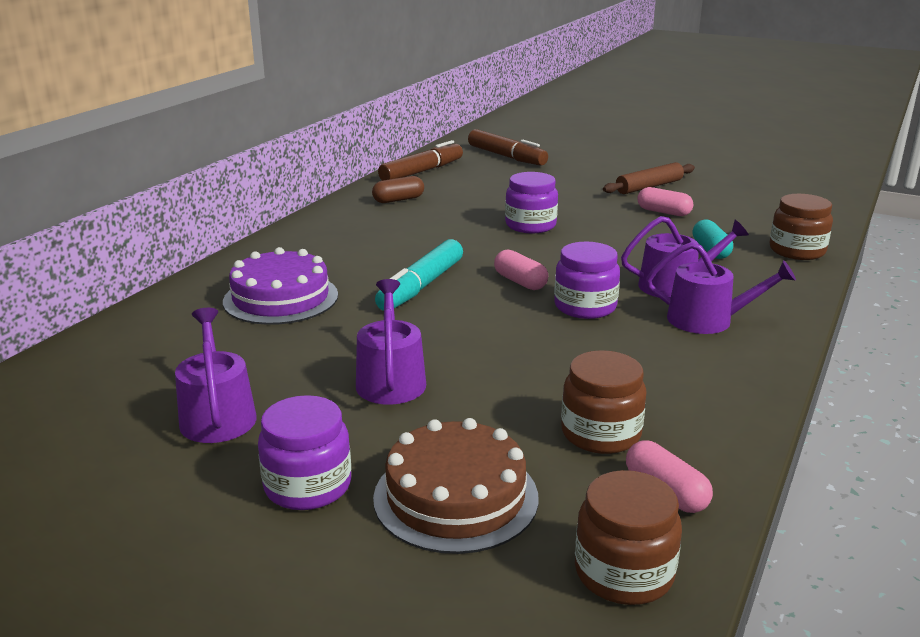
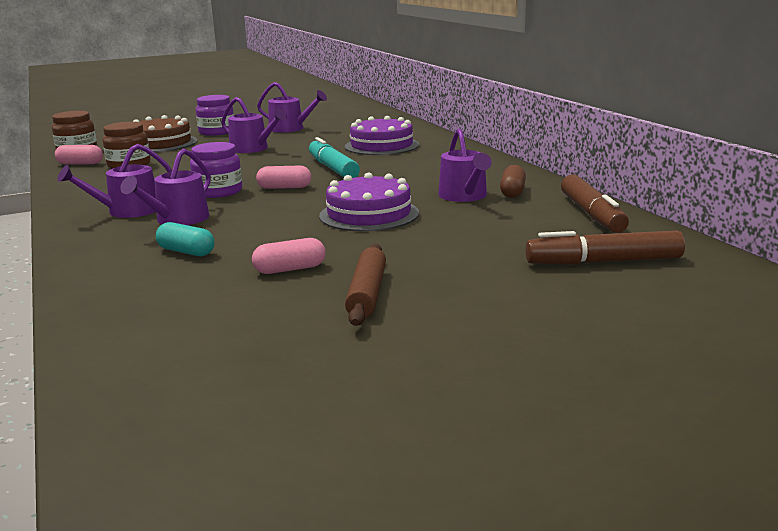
camera: 130 degrees right, 5 degrees down
(434, 210) = (464, 196): none -> purple watering can
(530, 225) = (369, 214): purple jar -> purple cake
(797, 251) = (101, 282): brown jar -> none

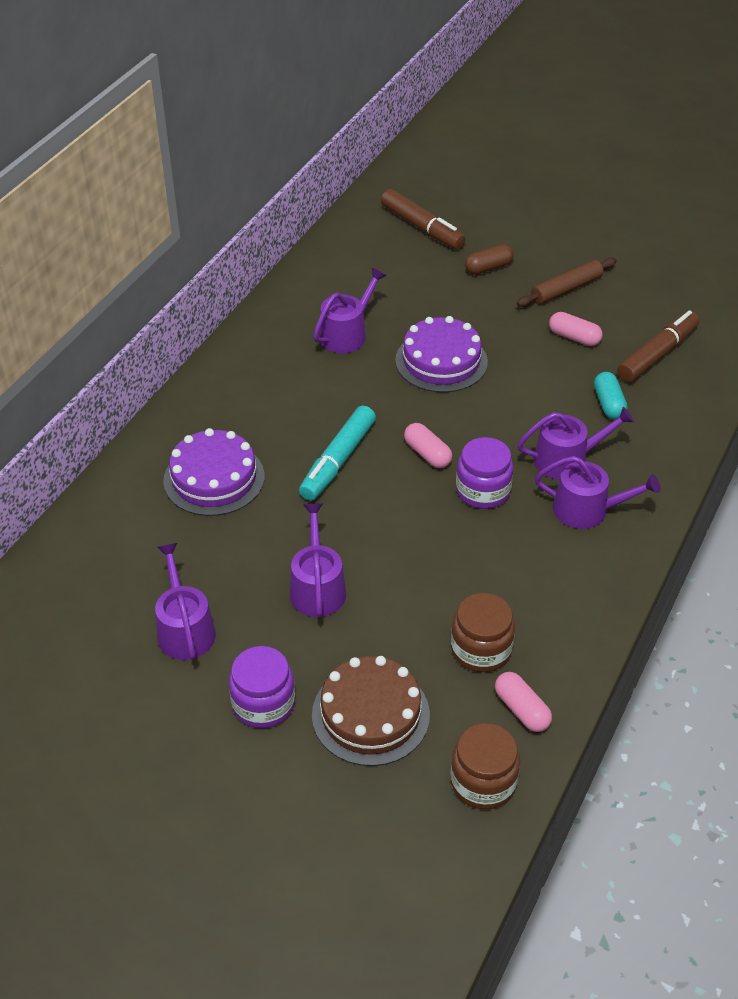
camera: 130 degrees left, 25 degrees up
(512, 192) = (310, 314): brown capsule -> brown capsule (488, 268)
(592, 214) = (332, 259): brown marker -> brown marker (657, 354)

